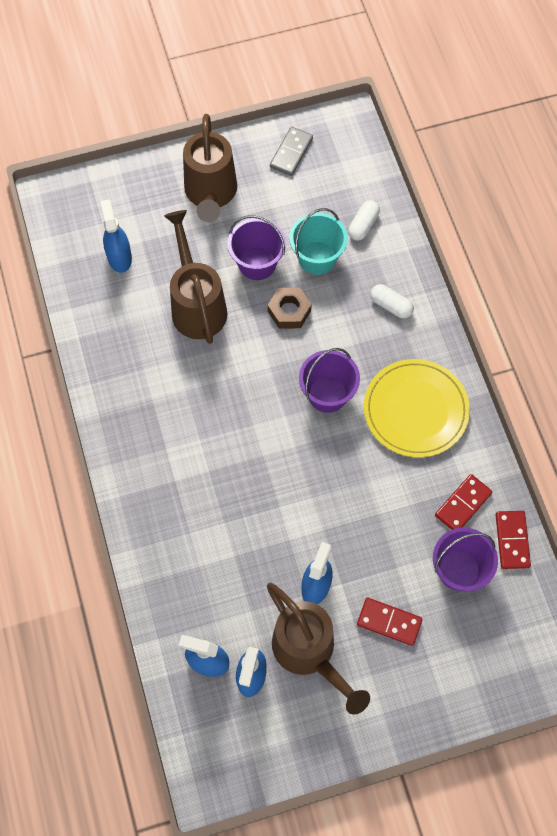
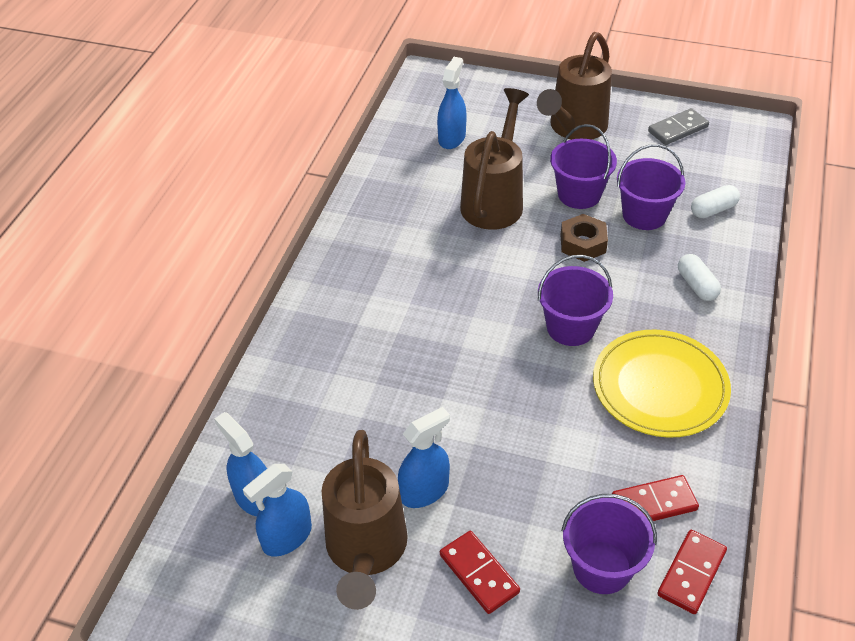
camera: 35 degrees right, 20 degrees down
(317, 258) = (644, 215): turquoise bucket -> purple bucket

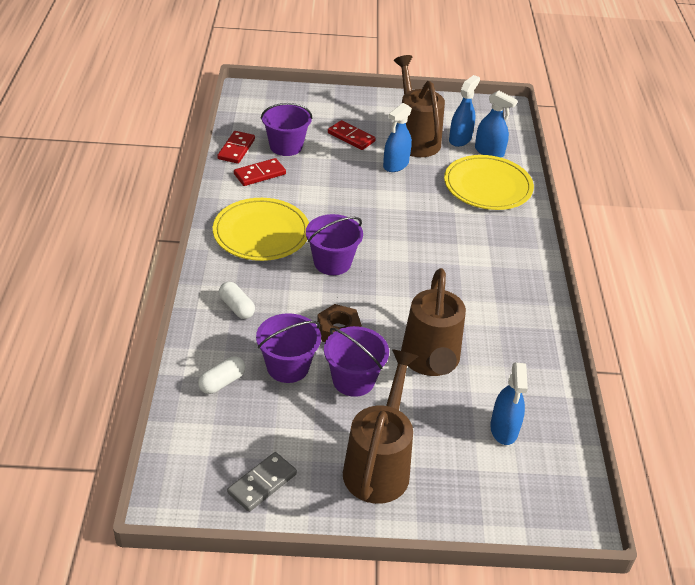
camera: 160 degrees right, 5 degrees down
(301, 423) = (487, 186): none -> yellow plate

